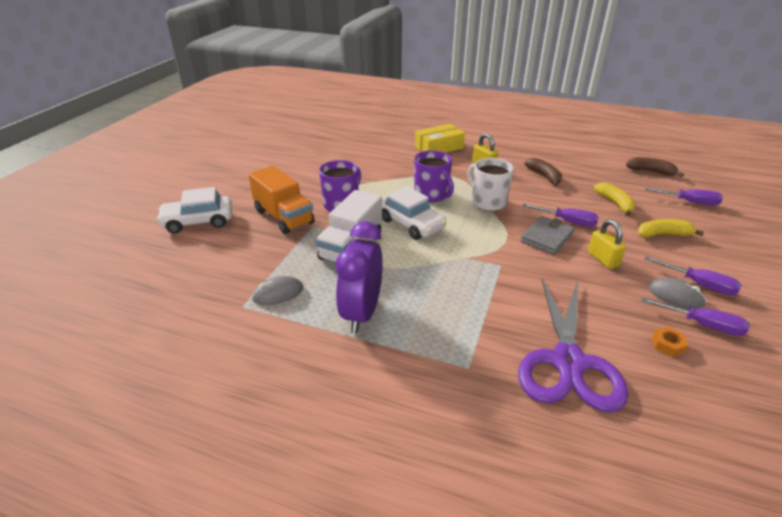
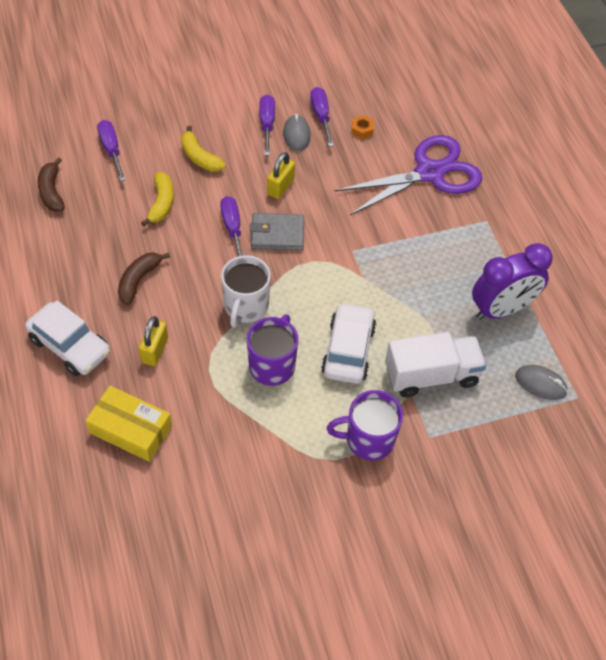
camera: 130 degrees left, 20 degrees up
(198, 221) = (528, 560): white car -> white car (70, 346)
(283, 217) = (441, 478): orange truck -> none
(615, 203) = (161, 203): yellow banana -> yellow banana turned 150 degrees clockwise

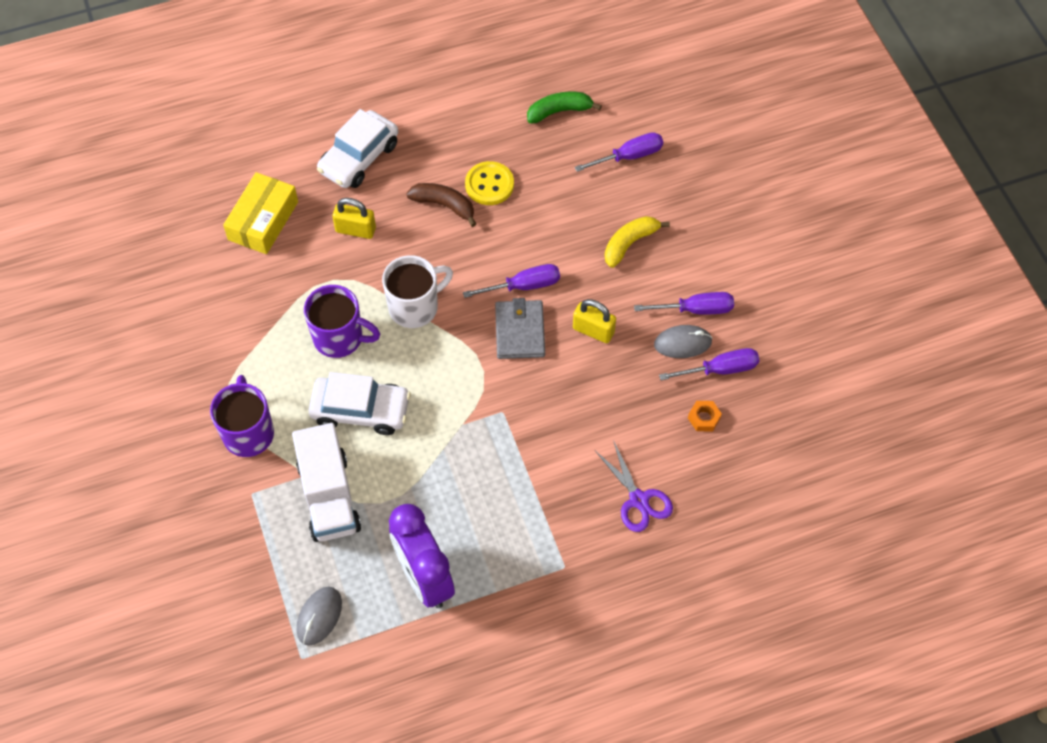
camera: 90 degrees right, 5 degrees up
(52, 192) = (559, 111): brown banana -> green banana
(122, 246) = (489, 185): none -> yellow button
(161, 203) = (554, 213): yellow banana -> none
(246, 307) = (415, 307): white mug -> white mug turned 135 degrees clockwise
(430, 173) = (639, 500): purple scissors -> purple scissors, size x0.52

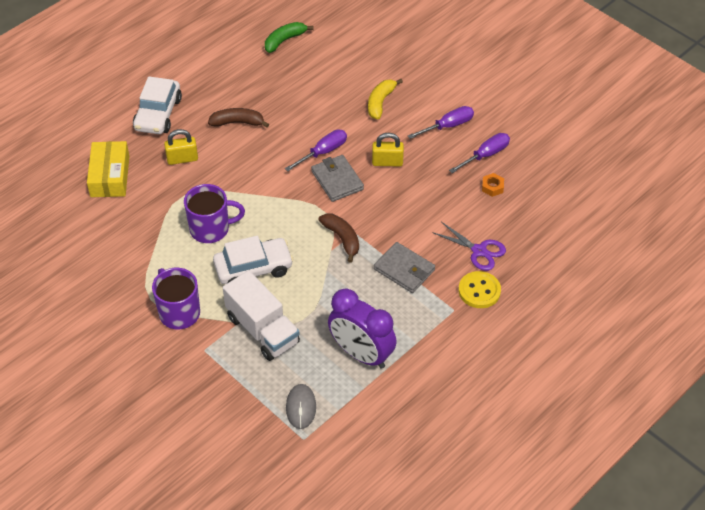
camera: 25 degrees left, 10 degrees down
(415, 307) = (254, 191): white mug -> none
(483, 414) = (342, 238): none -> brown banana
(489, 185) = (262, 100): yellow button -> yellow button (479, 291)
(534, 487) = (404, 269): none -> grey wallet
(628, 156) = (348, 52): purple screwdriver -> none
(682, 343) = (451, 148): grey mouse -> none

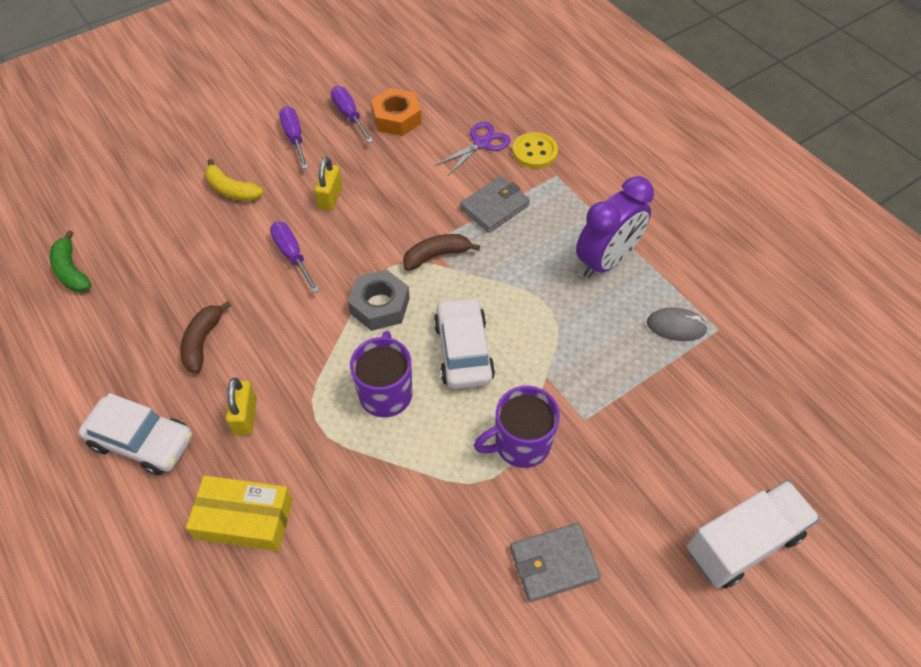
camera: 80 degrees left, 5 degrees up
(262, 330) = (561, 352): white truck -> white truck (742, 543)
(286, 212) = (380, 305): none -> grey nut
(337, 180) = (343, 248): grey wallet -> grey wallet (553, 563)
(492, 187) = (397, 118): orange nut -> orange nut, size x1.92

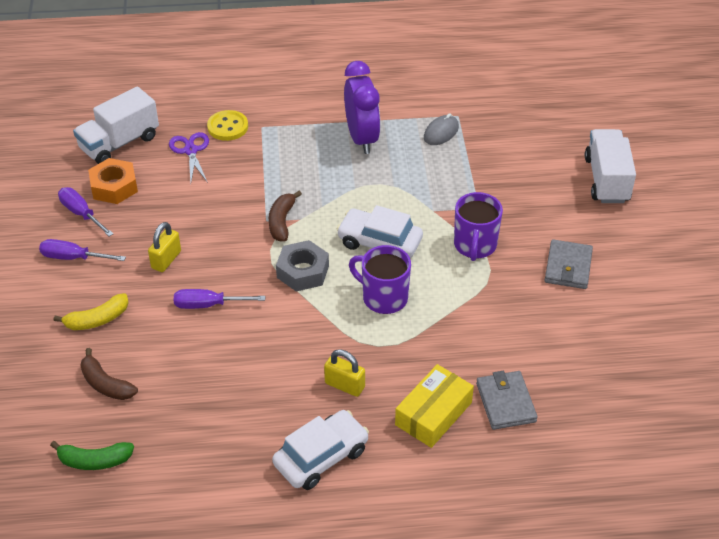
camera: 60 degrees left, 10 degrees down
(203, 341) = (251, 390): brown banana -> brown banana (106, 384)
(330, 198) = (166, 260): yellow padlock -> yellow padlock turned 75 degrees clockwise
(349, 116) = (81, 214): purple screwdriver -> purple screwdriver turned 45 degrees clockwise
(453, 93) = (119, 143): none -> white truck
(494, 207) = (262, 171): grey wallet -> grey wallet (505, 402)

